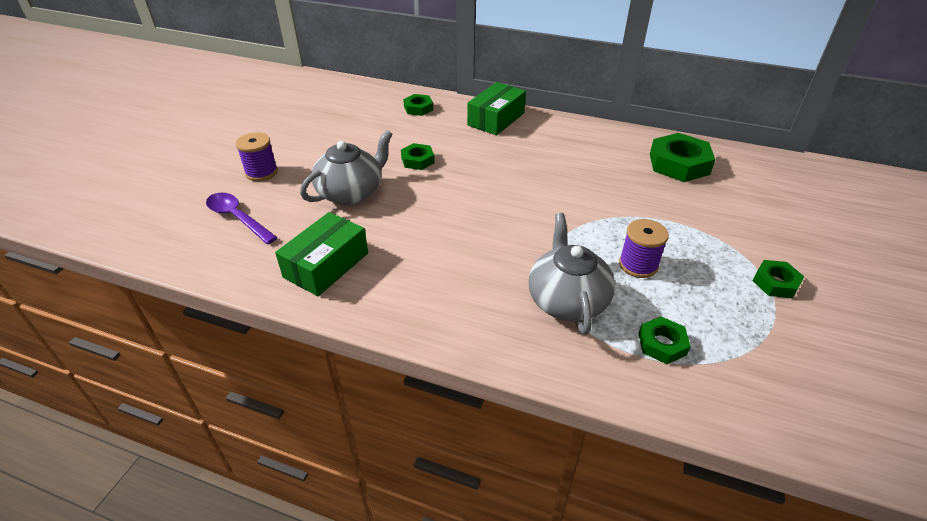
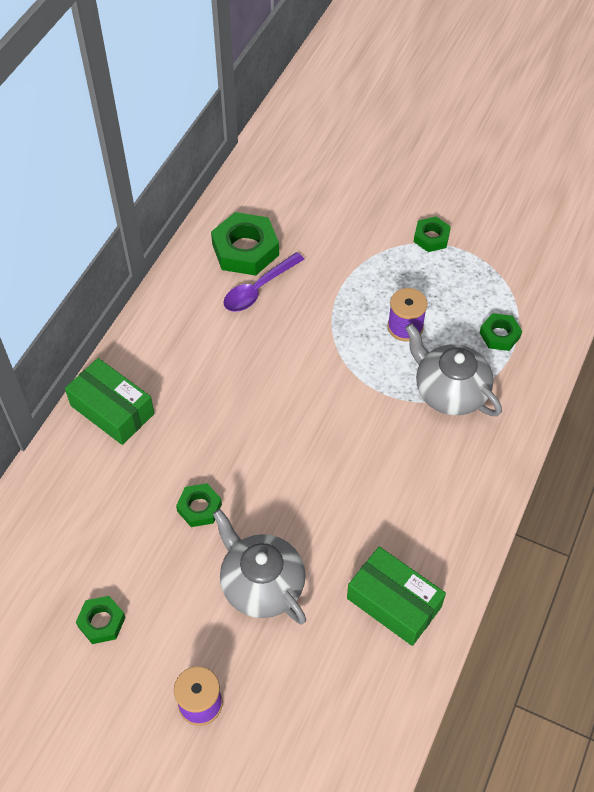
camera: 85 degrees left, 15 degrees up
(237, 218) = (301, 716): purple spoon -> purple spoon (258, 289)
(418, 108) = (61, 503): green nut -> green nut (101, 622)
(567, 300) = (449, 391): grey teapot -> grey teapot turned 45 degrees clockwise

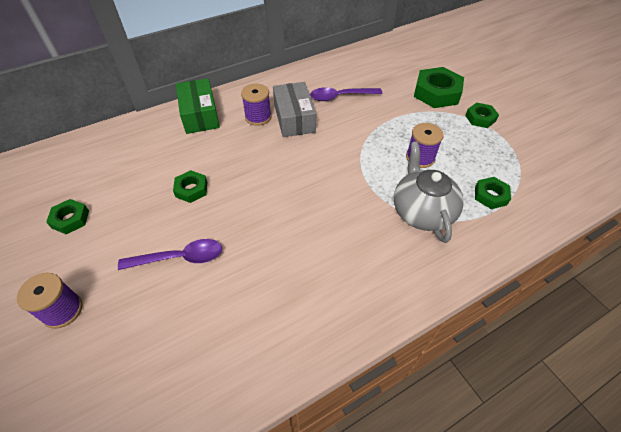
camera: 35 degrees right, 5 degrees down
(186, 373) = (258, 117): none -> purple spool
(230, 350) = (294, 118): none -> grey box
(245, 249) = (351, 76): green nut -> green nut (436, 93)
(261, 584) = (179, 258): grey teapot -> purple spoon
(394, 602) = (254, 332): green box -> none

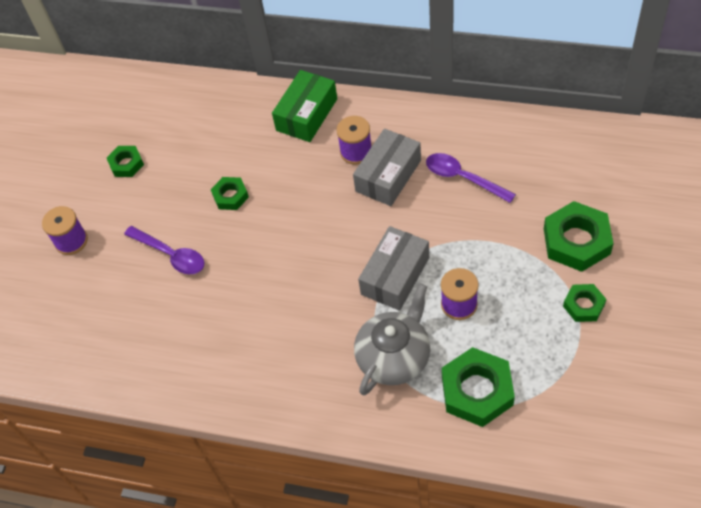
camera: 50 degrees right, 5 degrees up
(364, 166) = (395, 276): none -> grey box
(490, 195) = (477, 391): green nut -> green nut, size x1.78

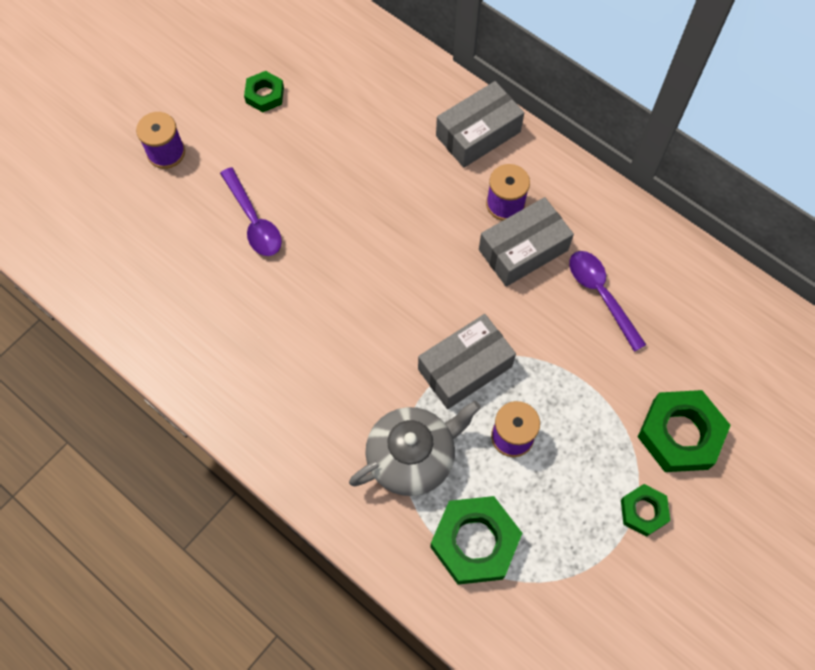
camera: 20 degrees right, 10 degrees up
(230, 196) = (348, 186): green nut -> none
(307, 115) = (478, 134): green box -> grey box

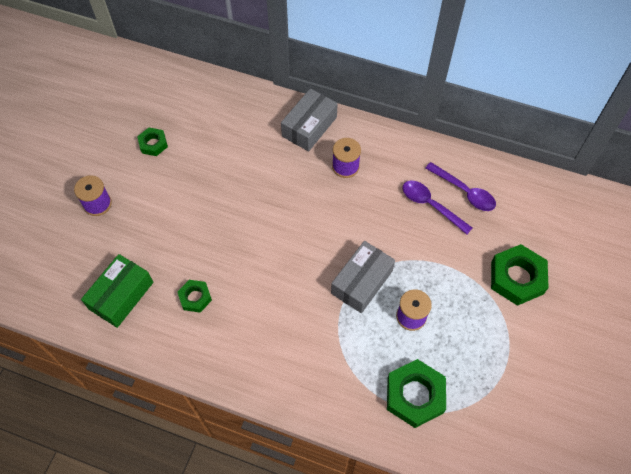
camera: 20 degrees left, 5 degrees down
(152, 281) = (121, 295): none -> green box
(254, 221) = (178, 231): purple spoon -> purple spoon (464, 191)
(412, 457) = (350, 353): grey teapot -> none
(523, 250) = (369, 192): grey box -> none
(643, 511) = (514, 335): green nut -> green nut (195, 297)

